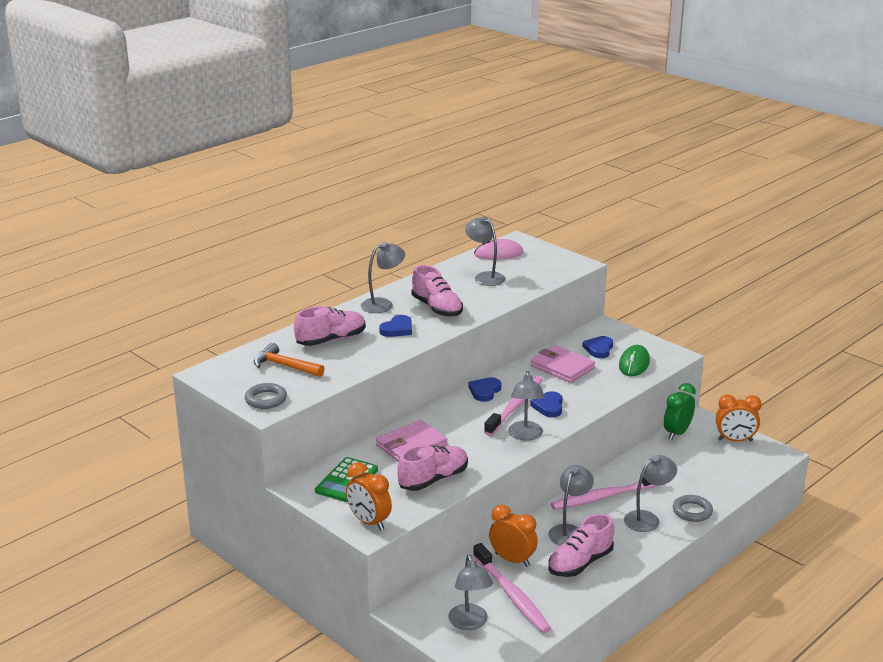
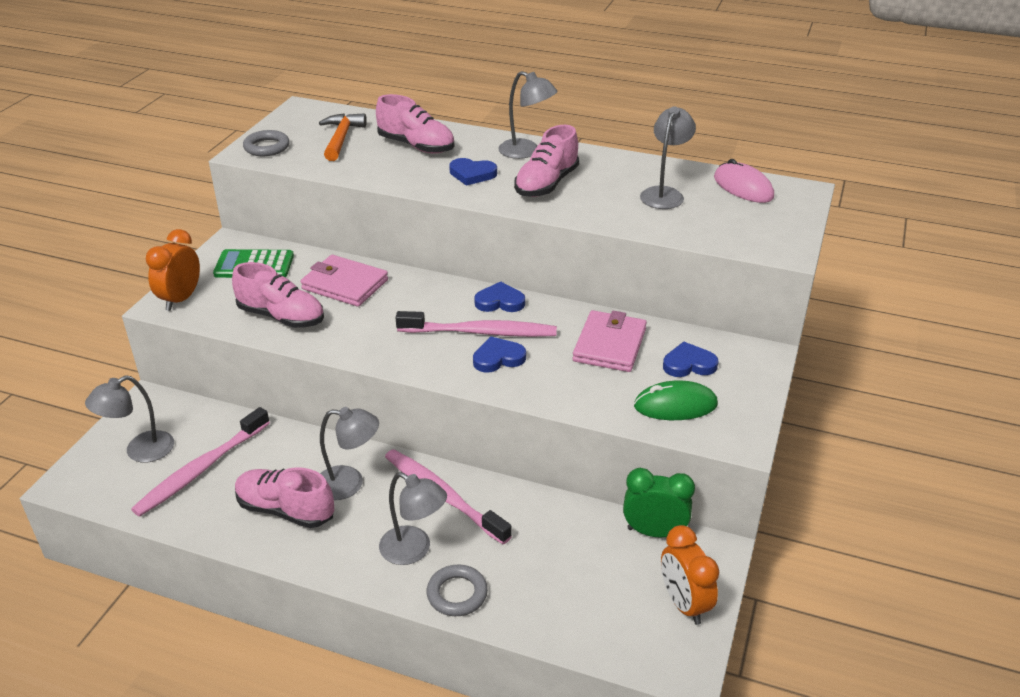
camera: 65 degrees right, 10 degrees up
(512, 560) = (270, 451): orange clock -> none
(525, 435) = (415, 357): grey lamp -> none

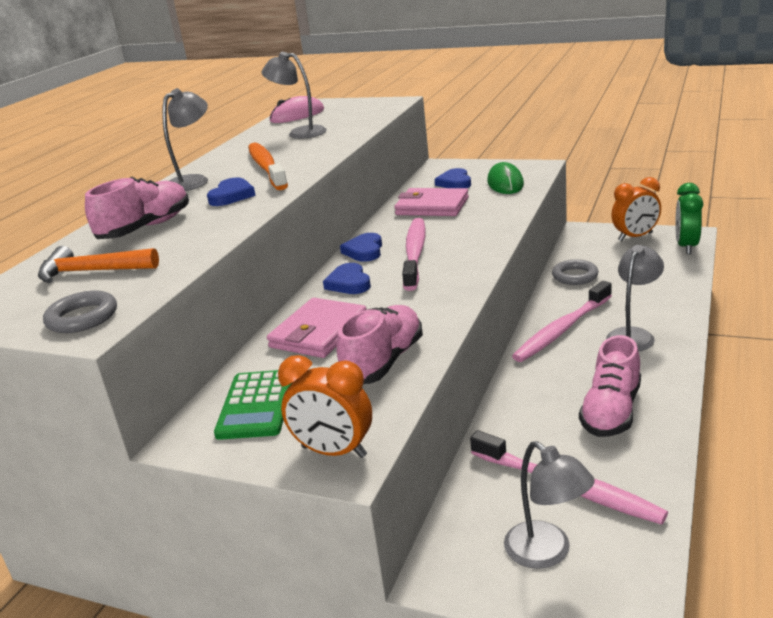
camera: 85 degrees left, 10 degrees down
(349, 483) = (561, 379): grey lamp -> none
(457, 594) = (671, 311): grey ring -> grey ring (575, 276)
(498, 358) = (454, 242): blue heart -> blue heart (349, 283)
(546, 184) = (266, 167): pink shoe -> orange toothbrush
(654, 532) = (572, 248): green clock -> green clock (686, 247)

